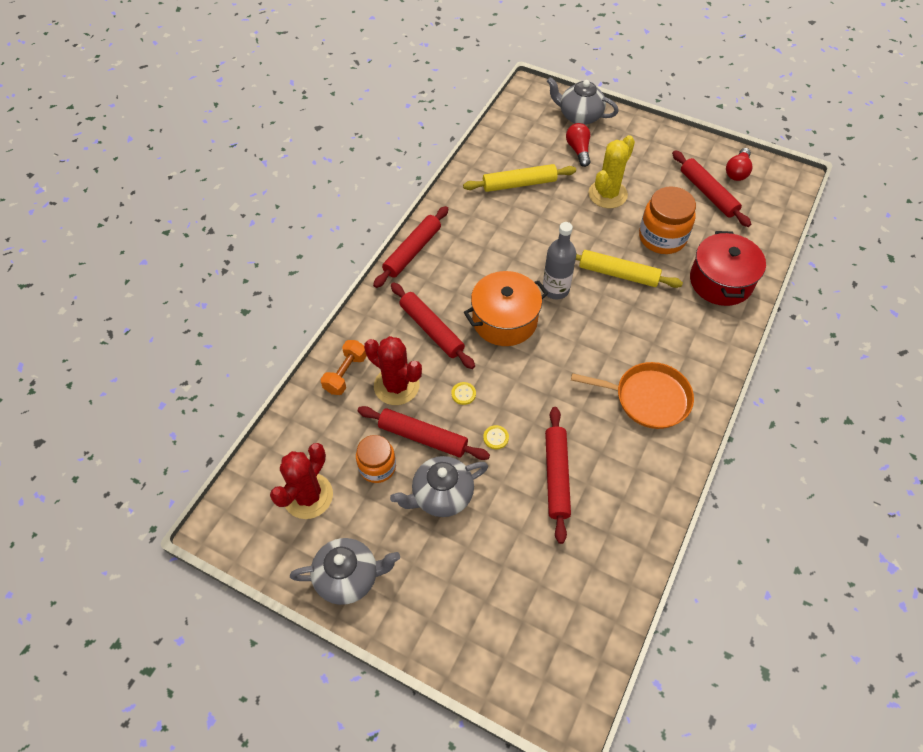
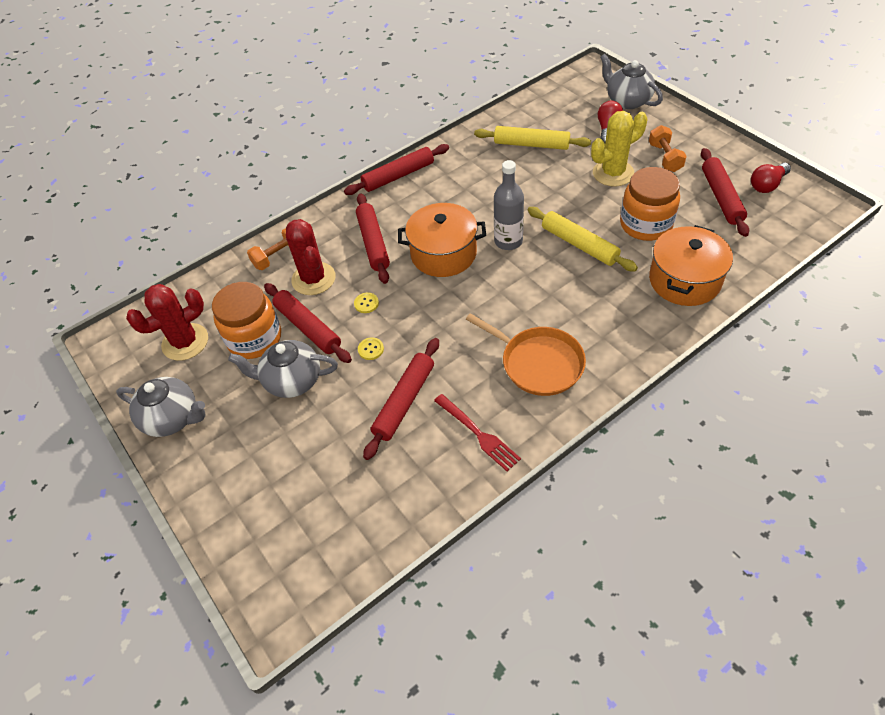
camera: 30 degrees right, 5 degrees down
(377, 467) = (254, 338): orange jar -> orange jar, size x1.54
(636, 481) = (478, 433): none -> red fork
(642, 167) = (665, 157): none -> orange dumbbell
(721, 281) = (684, 280): red pot -> orange pot

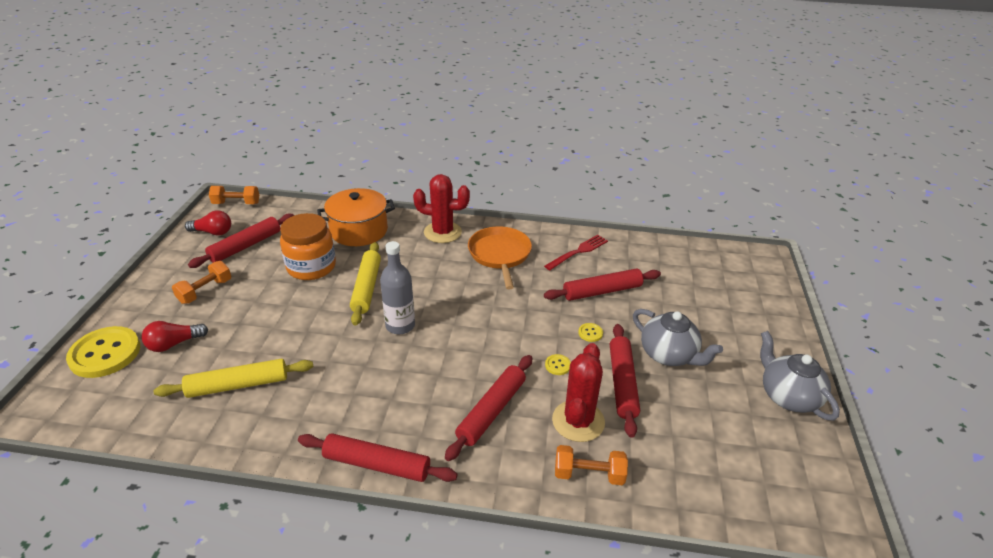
camera: 140 degrees left, 15 degrees down
(185, 342) = (746, 455): red cactus -> red cactus (442, 232)
(254, 338) = (675, 409): orange jar -> none
(443, 254) = (454, 355): orange pot -> none
(478, 433) = (578, 252): red fork -> red fork turned 45 degrees clockwise
(531, 144) = (238, 385): yellow rolling pin -> yellow rolling pin turned 75 degrees counterclockwise
(613, 173) = (252, 310): yellow cactus -> none
(627, 101) = (105, 354): grey teapot -> yellow button
(821, 215) = (236, 203): none -> orange dumbbell

